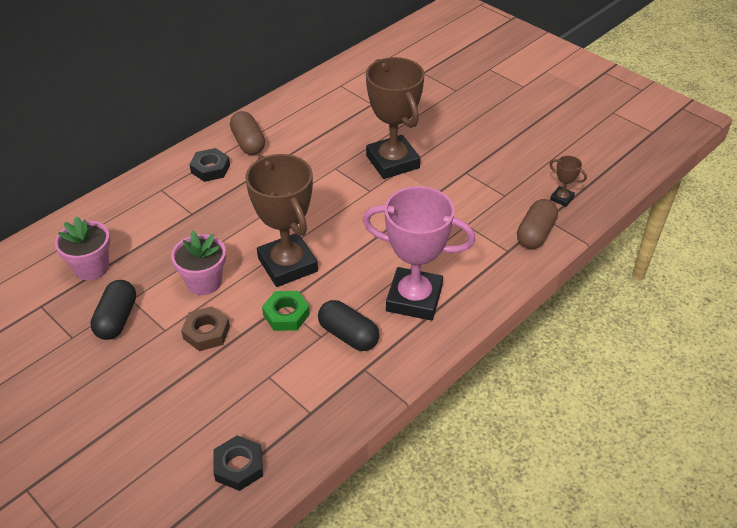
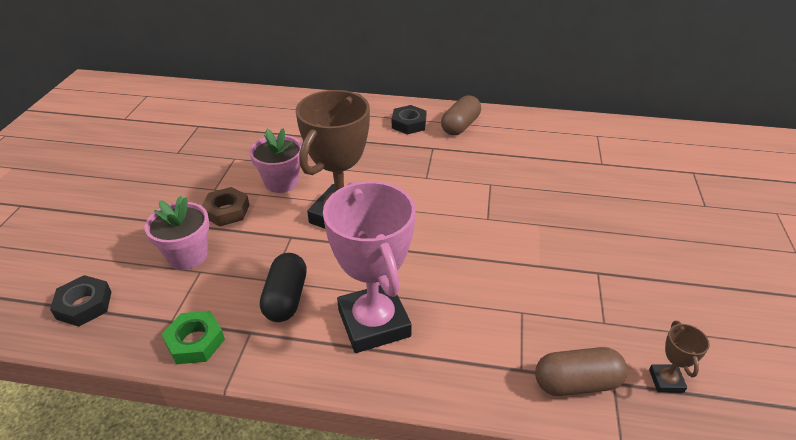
camera: 55 degrees right, 5 degrees down
(91, 267) = (252, 126): pink flower pot -> pink flower pot (188, 255)
(117, 319) = (209, 162): black capsule -> none
(286, 314) = (281, 245): green nut -> green nut (195, 342)
(392, 162) = (543, 214): brown trophy -> none

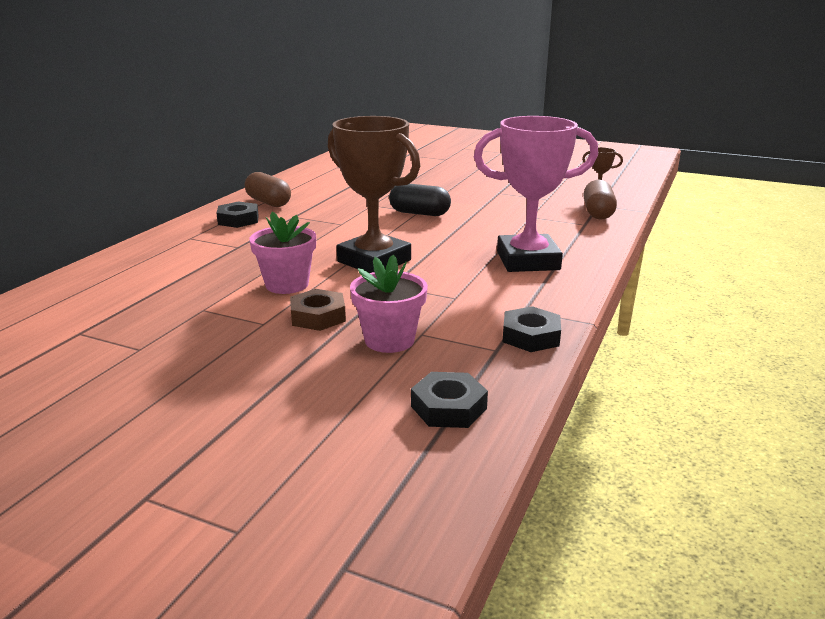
camera: 75 degrees left, 15 degrees down
(195, 342) = (531, 336): green nut -> black nut
(286, 298) = (484, 292): black capsule -> black capsule (419, 213)

